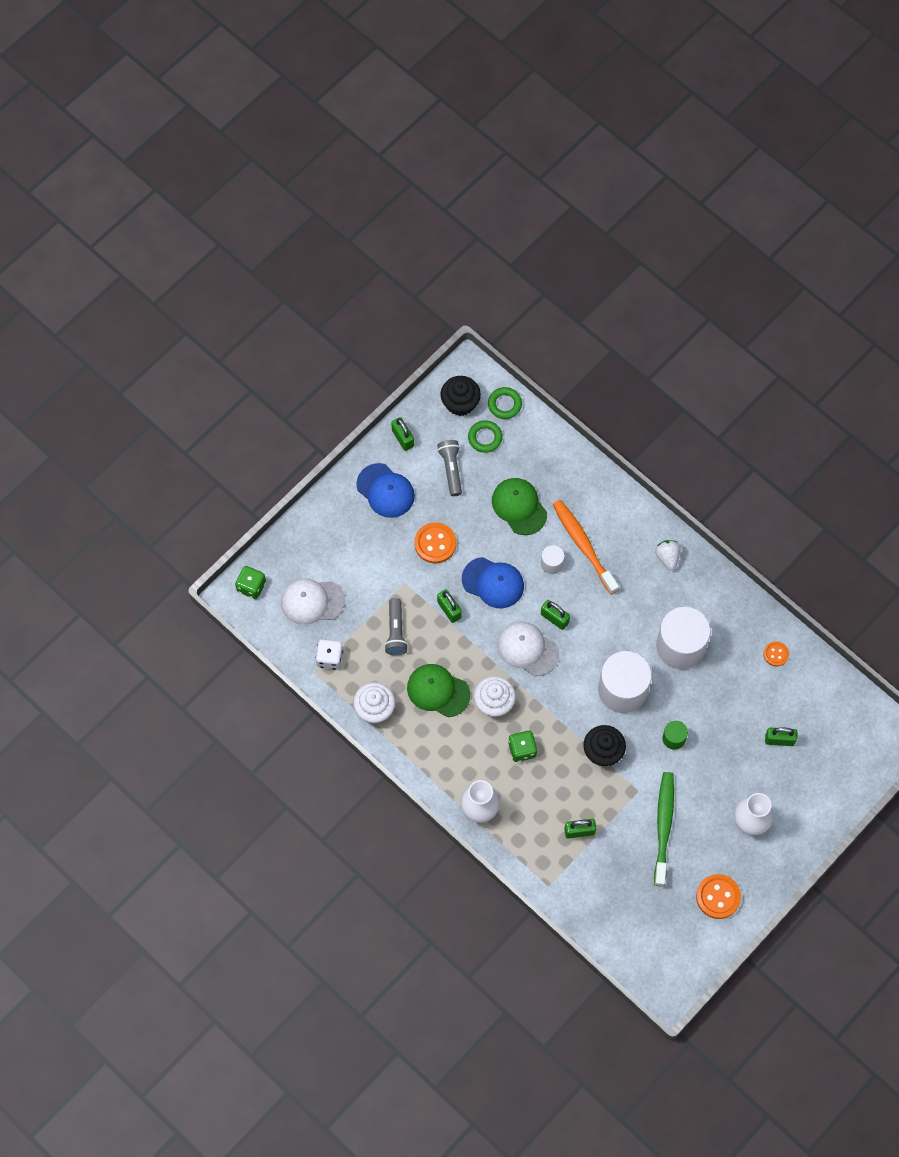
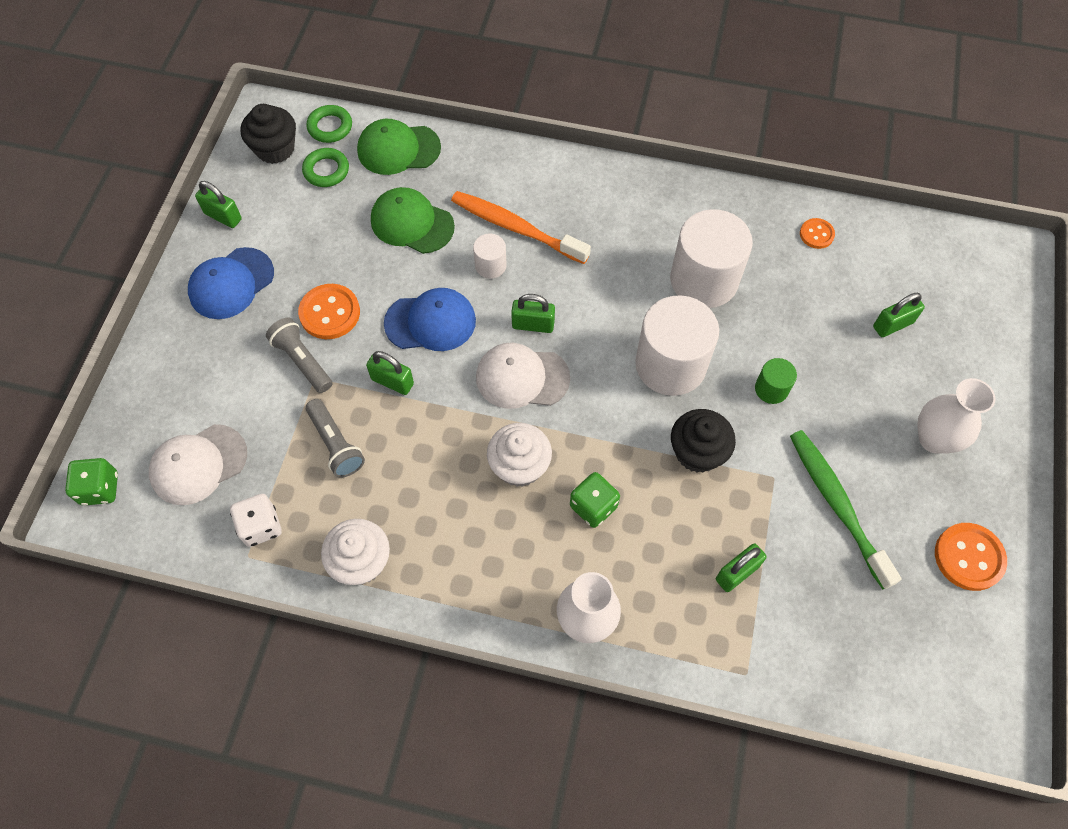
camera: 30 degrees left, 5 degrees down
(385, 490) = (231, 283): blue cap -> blue cap turned 120 degrees clockwise
(438, 691) = (436, 490): green cap -> green cap (398, 149)
(451, 469) = (303, 222): grey flashlight -> grey flashlight (302, 361)
(667, 557) = (622, 194): white strawberry -> none

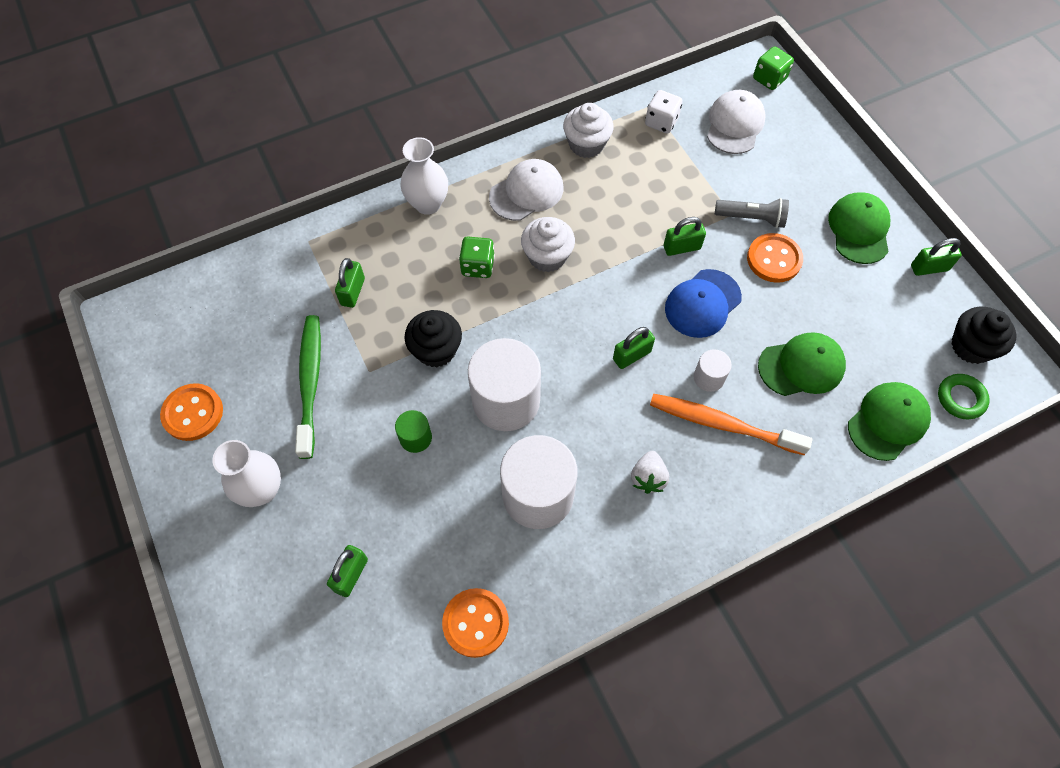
camera: 140 degrees right, 0 degrees up
(231, 283) = (859, 230): blue cap -> green cap
(326, 170) = (913, 359): green ring -> none
(335, 444) = (672, 188): grey flashlight -> none
(516, 228) = (723, 424): orange toothbrush -> orange toothbrush turned 150 degrees counterclockwise
(522, 377) = (601, 312): white cap -> white cap (526, 192)
(609, 234) = (648, 478): none -> white strawberry
(816, 234) = (475, 623): orange button -> orange button, size x1.70
(837, 505) = (310, 383): green toothbrush -> green toothbrush turned 120 degrees counterclockwise

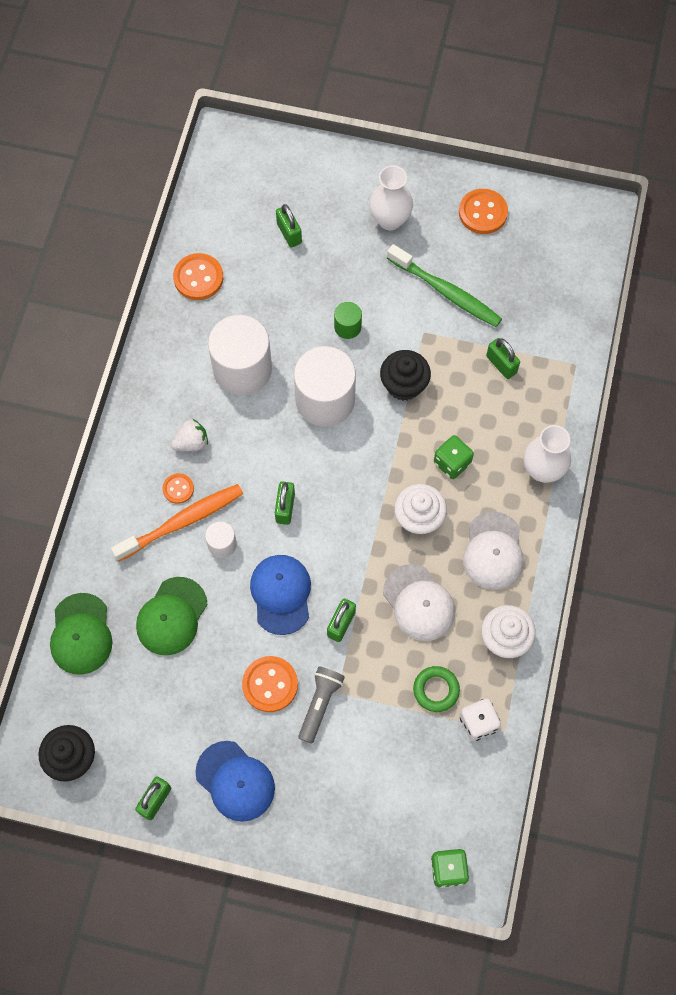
camera: 130 degrees right, 5 degrees up
(648, 478) = (191, 442): white strawberry -> white strawberry turned 105 degrees clockwise
(699, 452) = (178, 489): none -> orange button
(734, 125) = (423, 784): white cap -> white cap (419, 603)
(751, 218) = (320, 704): grey flashlight -> grey flashlight turned 150 degrees clockwise
(859, 230) = (235, 781): green cap -> blue cap
(960, 398) = (47, 704): green ring -> green ring (436, 690)

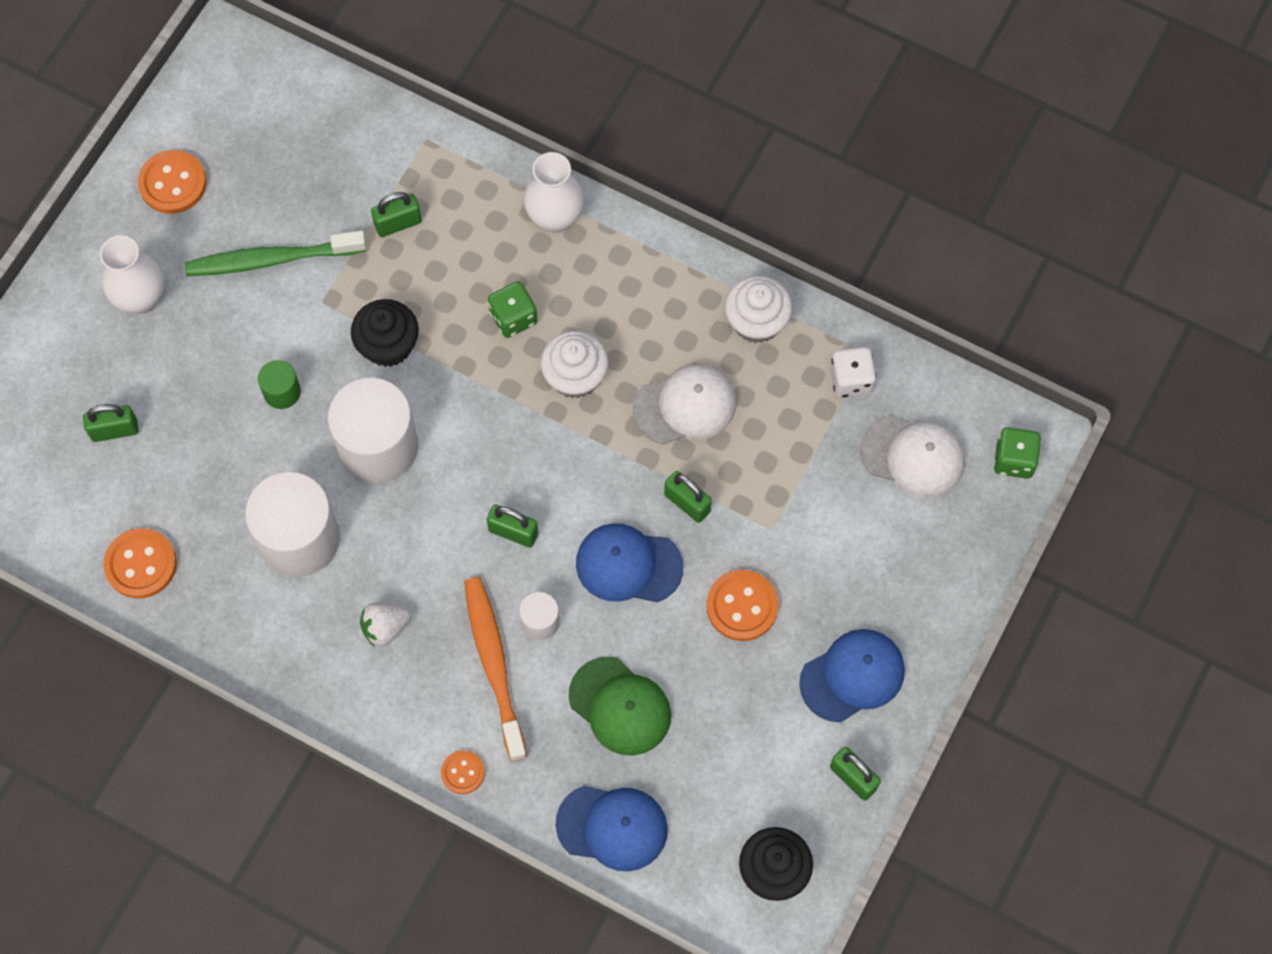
camera: 75 degrees left, 0 degrees up
(81, 634) = (612, 827): green cap -> blue cap
(178, 489) = (446, 660): orange button -> orange button (463, 772)
(191, 442) = (385, 628): white strawberry -> white strawberry turned 105 degrees counterclockwise
(320, 704) = (782, 553): grey flashlight -> none
(436, 690) = (799, 416): green ring -> none
(446, 291) = (272, 259): green toothbrush -> green toothbrush turned 150 degrees counterclockwise
(493, 551) = (643, 303): white cap -> white cap (913, 456)

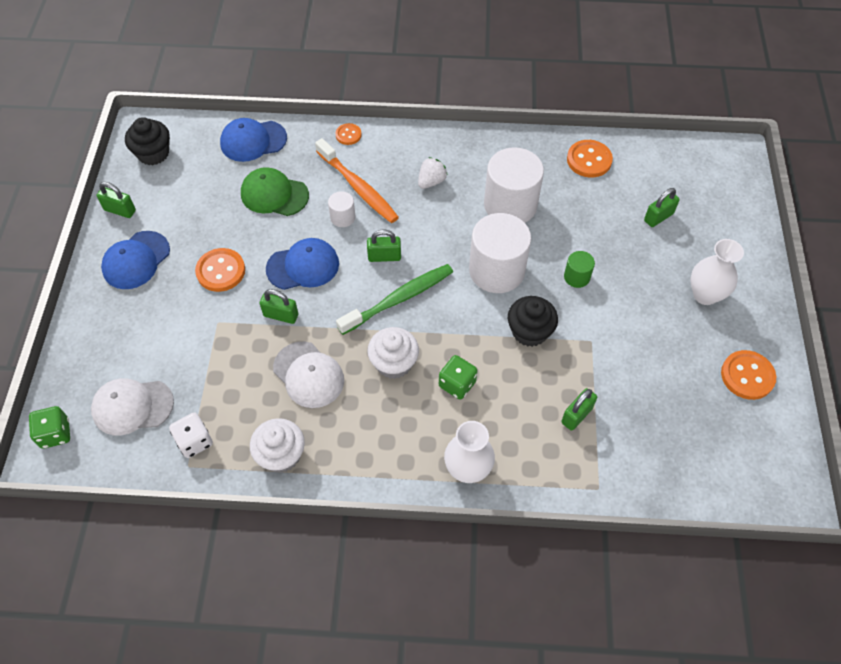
camera: 155 degrees right, 10 degrees down
(272, 259) = (643, 354): green toothbrush -> green toothbrush (398, 299)
(685, 406) = (308, 375): white cap -> white cap turned 90 degrees counterclockwise

